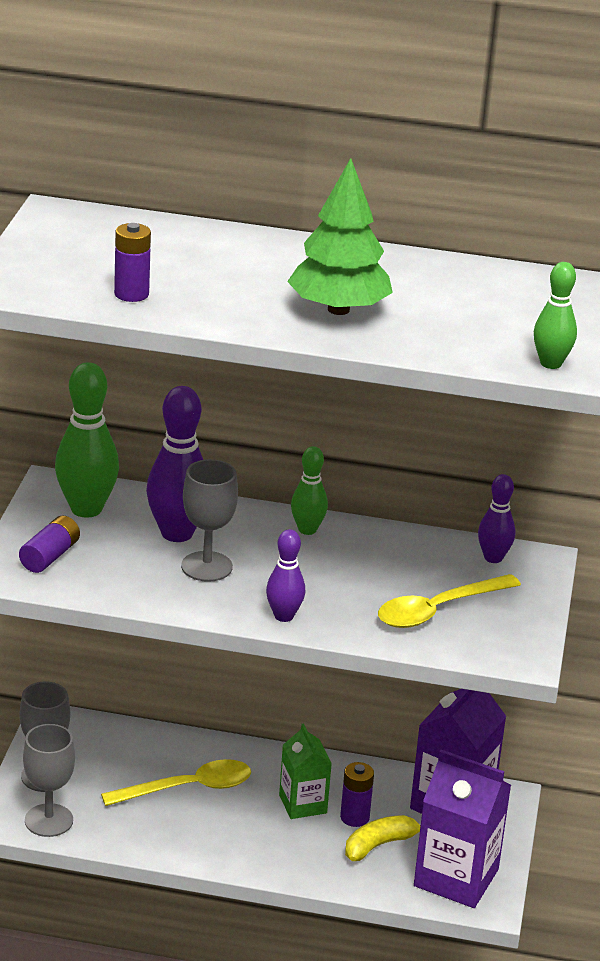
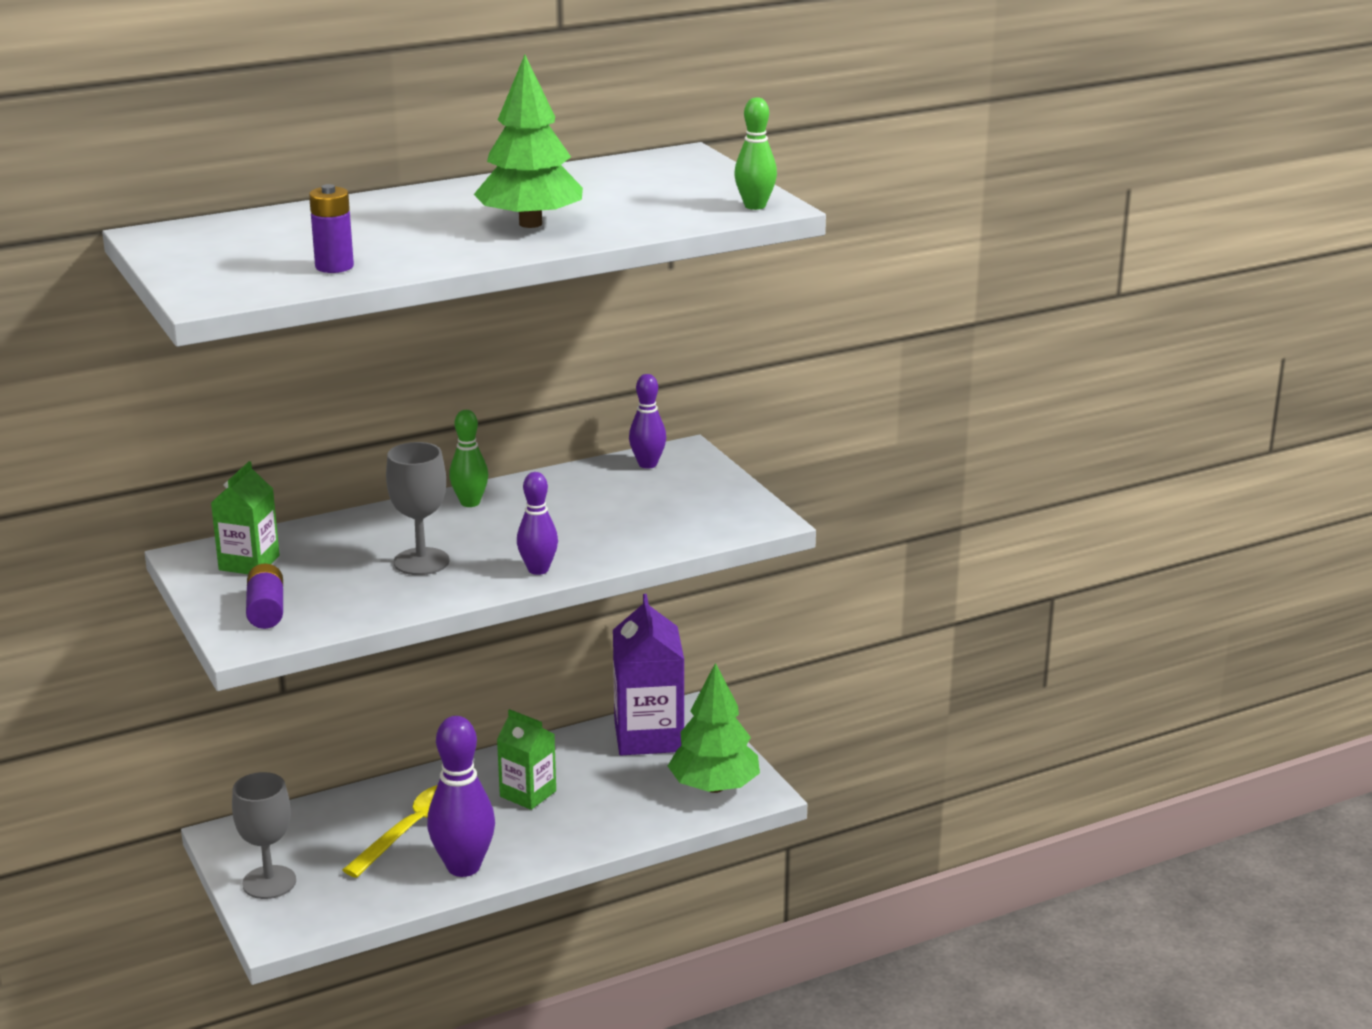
camera: 35 degrees left, 5 degrees down
(49, 820) = (315, 915): grey goblet -> none
(86, 509) = (249, 563): green bowling pin -> green carton
(177, 533) = (360, 548): purple bowling pin -> purple bowling pin (463, 867)
(354, 817) = (582, 783): purple battery -> none
(379, 845) = (626, 793): yellow banana -> none
(438, 610) = (655, 515): yellow spoon -> none
(456, 878) = (714, 787): purple carton -> green tree

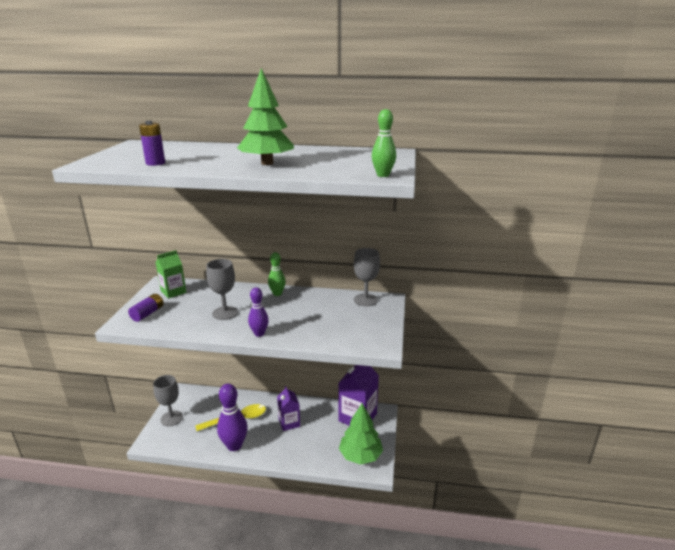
camera: 35 degrees right, 0 degrees up
(528, 794) = (289, 423): green carton -> purple carton
(647, 464) = (365, 300): purple bowling pin -> grey goblet

